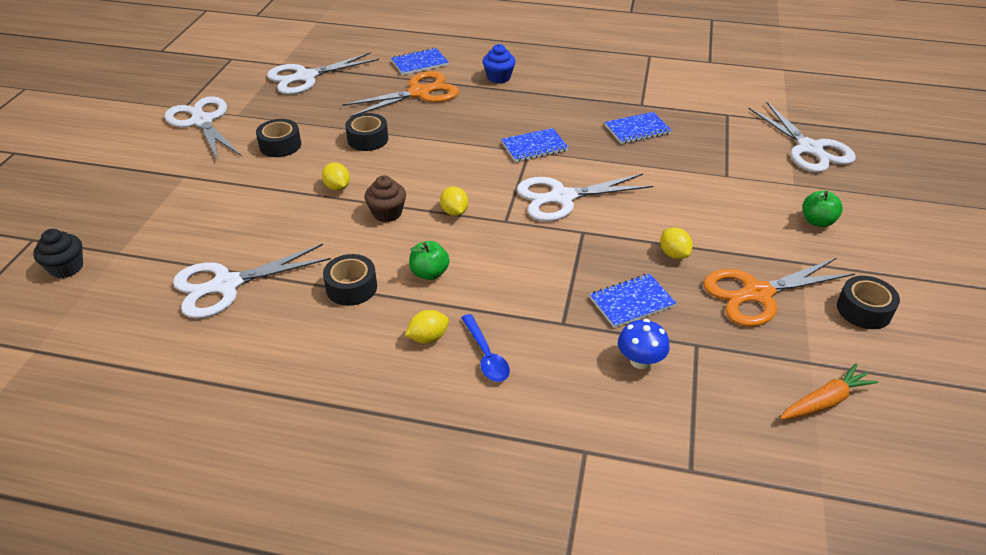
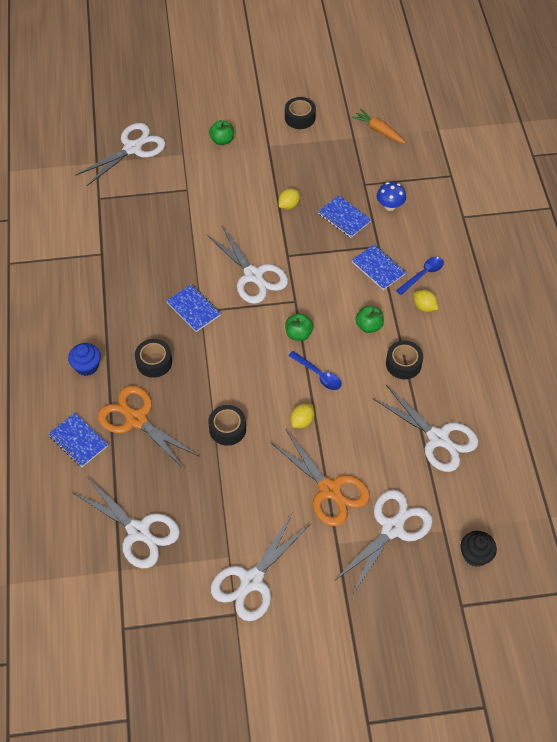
camera: 110 degrees left, 15 degrees up
(160, 216) = (392, 528): none -> white scissors
(280, 145) = (263, 492): black tape -> black tape (154, 362)
(387, 213) = (318, 375): brown cupcake -> blue spoon
(454, 212) = (298, 334): yellow lemon -> green apple
(637, 130) = (143, 249): blue notebook -> blue notebook (378, 268)
(757, 294) = (308, 163): orange scissors -> orange scissors (329, 490)

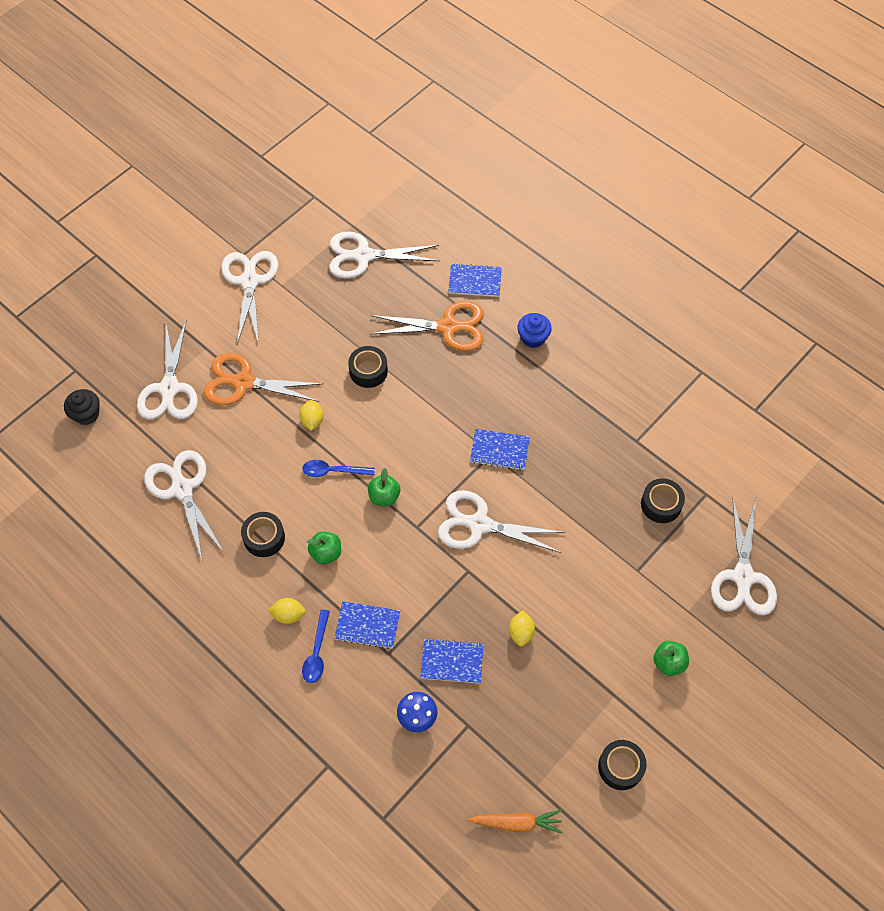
camera: 140 degrees right, 5 degrees up
(154, 362) = (483, 380): black tape -> black tape (661, 504)
(438, 438) = (182, 489): white scissors -> white scissors turned 60 degrees clockwise

